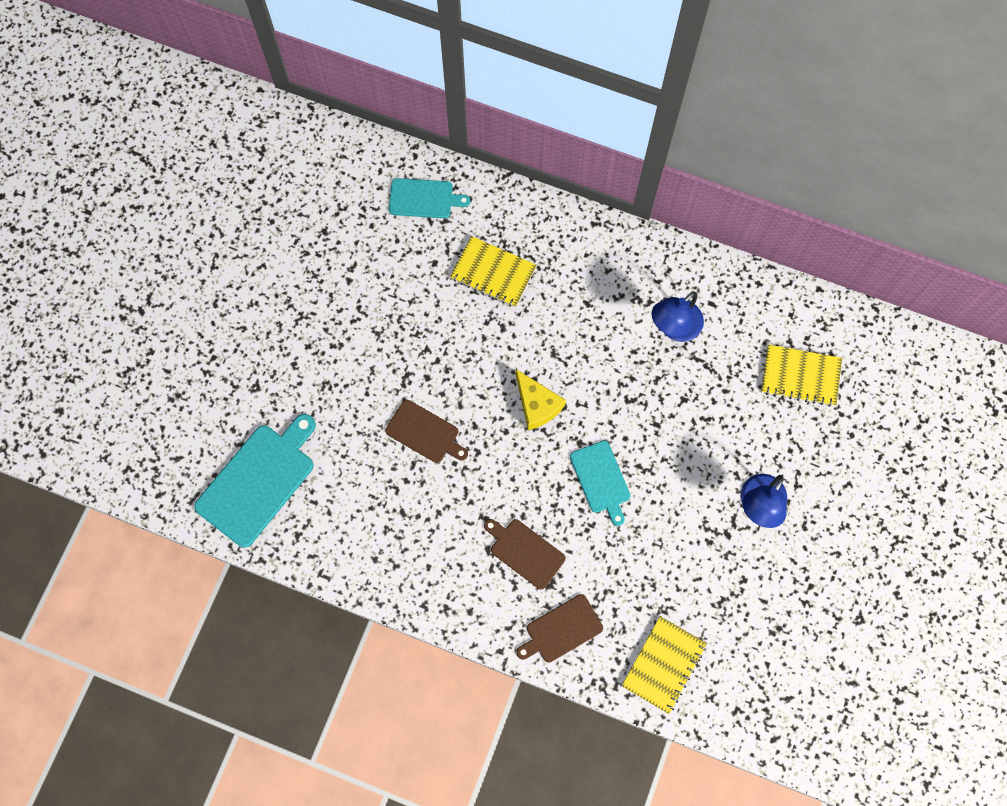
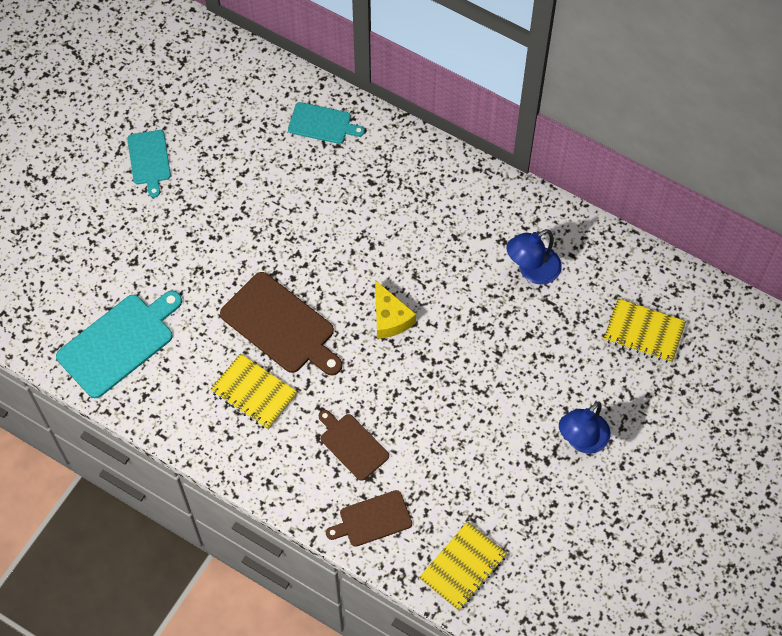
camera: 10 degrees right, 10 degrees down
(424, 433) = (280, 326): brown cutting board -> brown cutting board, size x1.68
(493, 273) = (372, 197): yellow notebook -> yellow notebook (254, 393)
(601, 479) = (436, 393): turquoise cutting board -> turquoise cutting board (149, 160)

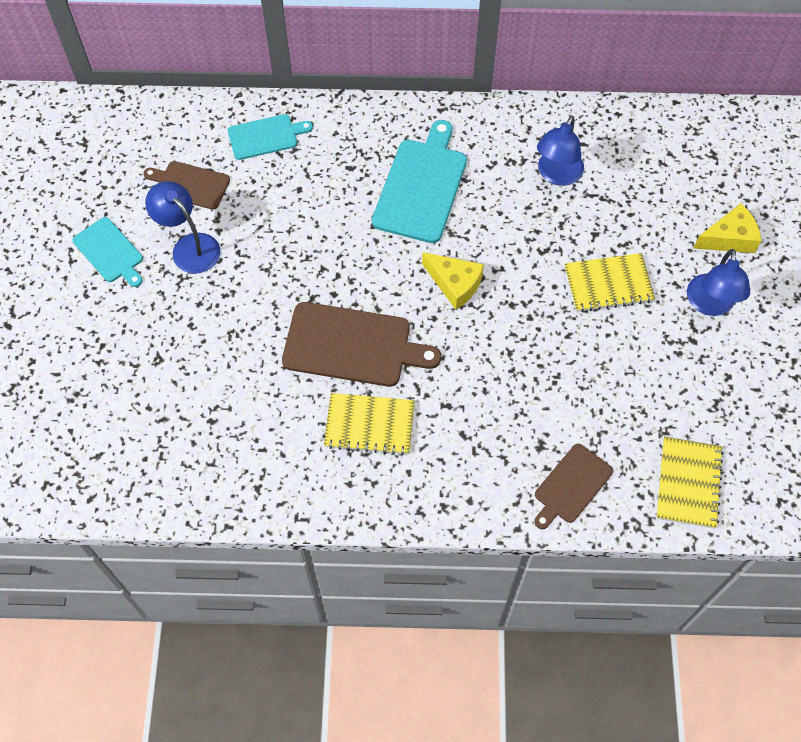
camera: 30 degrees left, 0 degrees up
(119, 343) = (195, 449): turquoise cutting board -> turquoise cutting board (421, 187)
(209, 185) = (189, 246): none -> blue lamp
(352, 445) = (502, 423): brown cutting board -> brown cutting board (190, 184)
(637, 395) = (729, 238): none -> yellow cheese
(644, 332) = (694, 180): yellow notebook -> yellow notebook (608, 284)

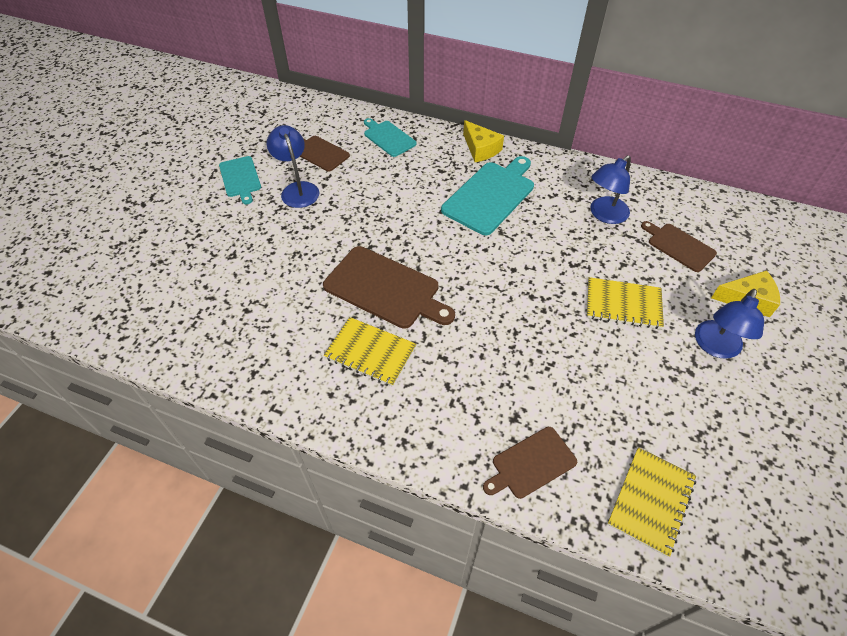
camera: 20 degrees right, 10 degrees down
(265, 137) = (388, 138): turquoise cutting board -> turquoise cutting board turned 135 degrees counterclockwise
(455, 284) = (489, 268): yellow cheese -> yellow cheese (480, 149)
(646, 192) = (679, 246): none -> brown cutting board

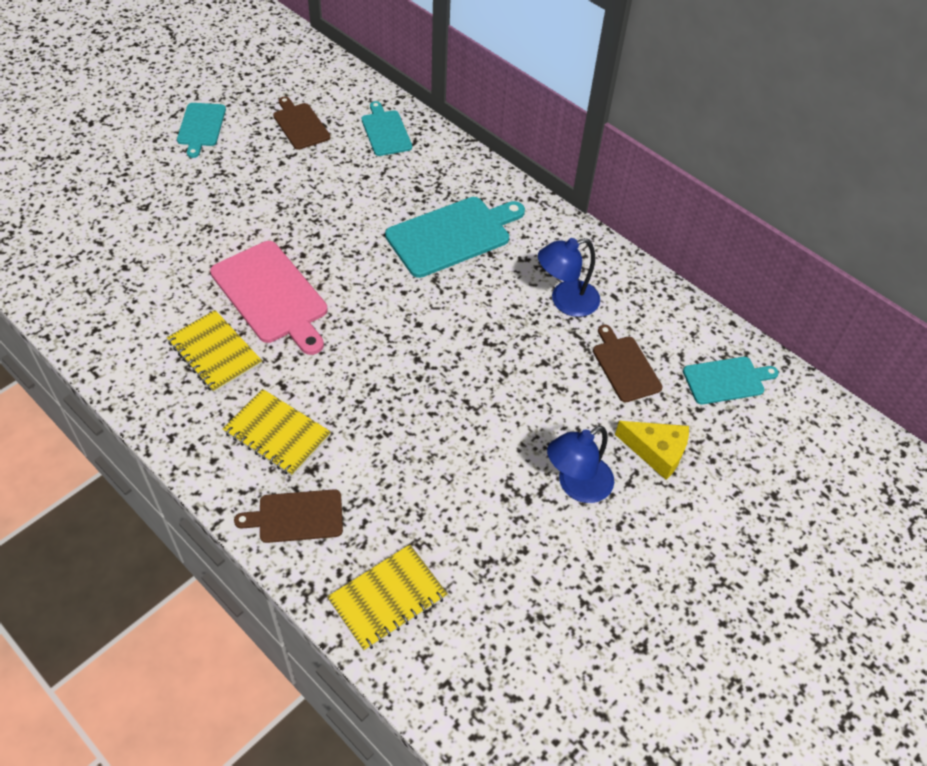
camera: 20 degrees right, 0 degrees up
(298, 189) = (251, 158): blue lamp -> none
(385, 289) = (271, 295): brown cutting board -> pink cutting board
(480, 149) = (480, 178): yellow cheese -> none
(623, 304) = (510, 404): yellow notebook -> yellow notebook (277, 434)
(750, 231) = (726, 380): none -> turquoise cutting board

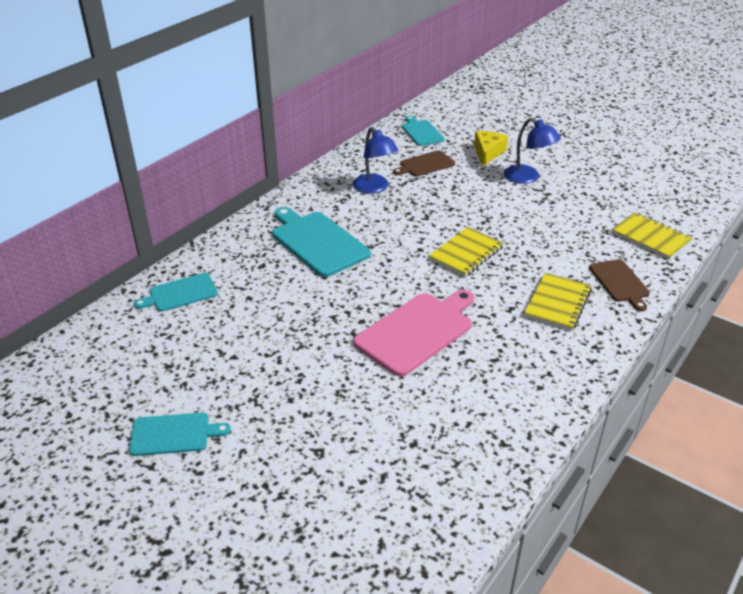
camera: 95 degrees left, 15 degrees down
(214, 353) = (495, 353): yellow notebook -> yellow notebook (466, 253)
(300, 125) = (170, 353): brown cutting board -> none

